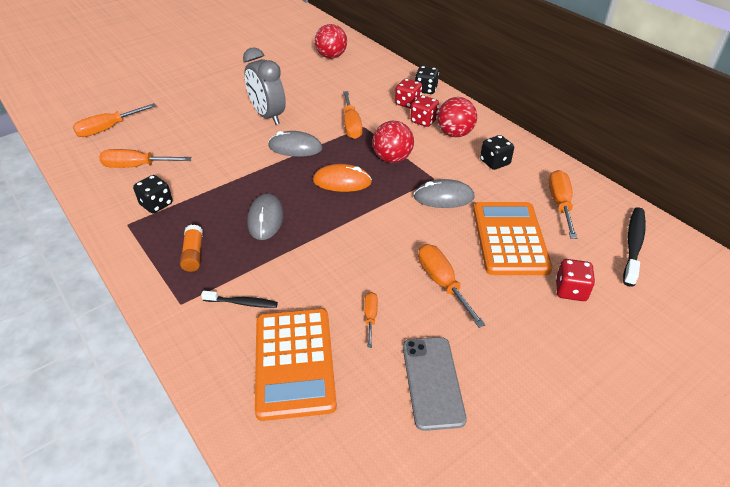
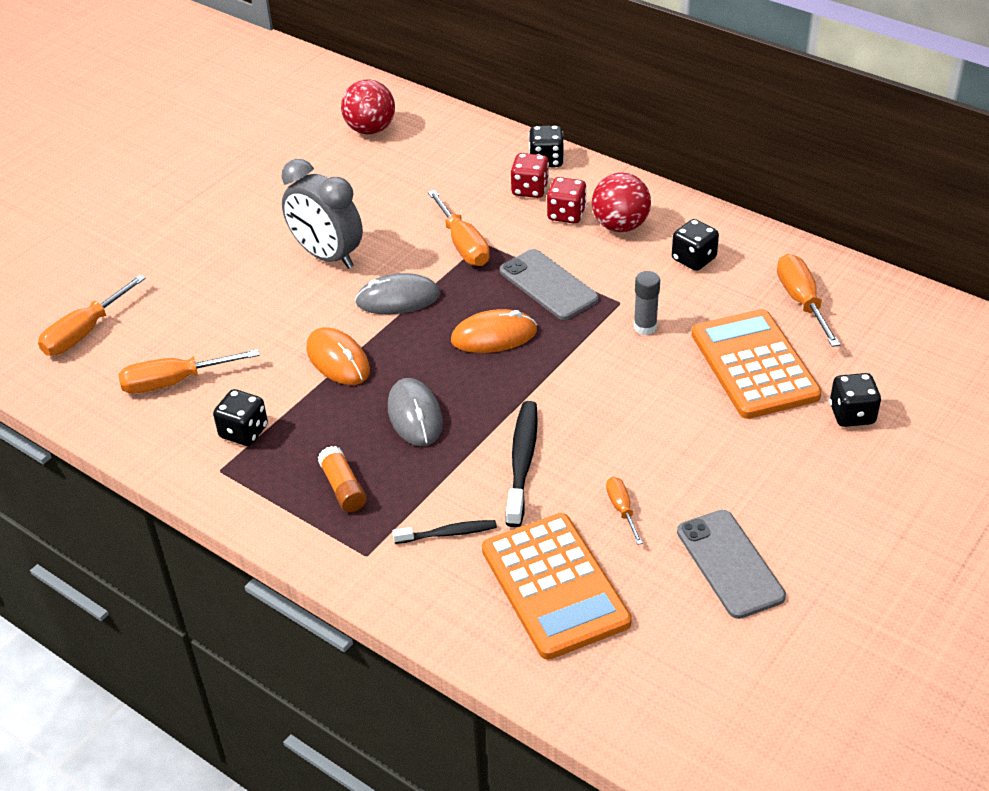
camera: 15 degrees left, 0 degrees up
(239, 175) = (338, 360): none -> orange mouse
(392, 158) = (548, 285): red ball -> grey phone
(442, 283) = (692, 444): orange screwdriver -> none
(443, 197) = (645, 327): grey mouse -> grey glue stick
(570, 290) = (852, 414): red dice -> black dice
(633, 245) = (910, 336): black toothbrush -> black toothbrush (522, 461)

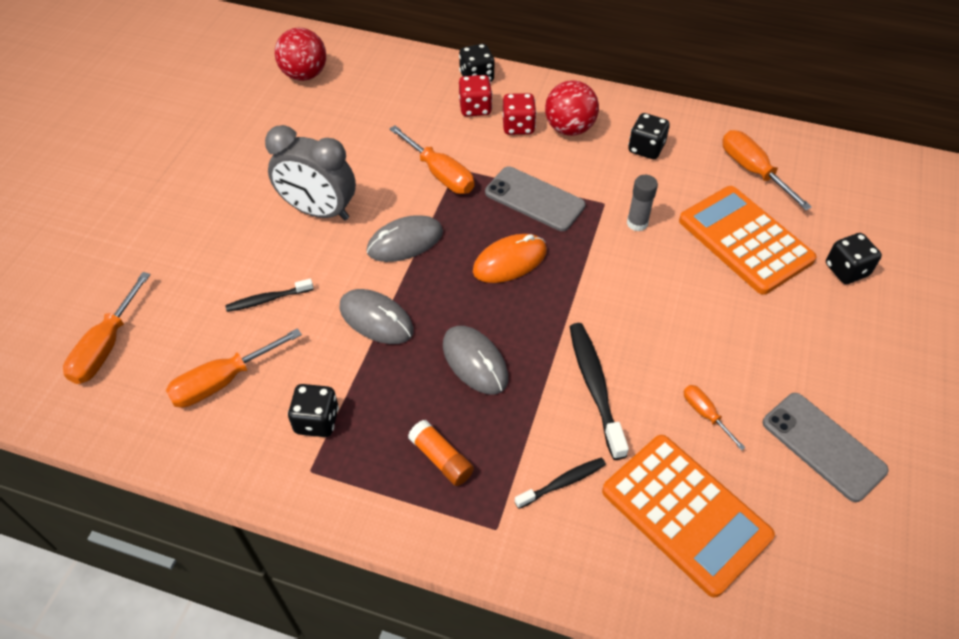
camera: 20 degrees left, 10 degrees up
(244, 323) = (267, 299): none -> black toothbrush
(338, 360) = (376, 319): orange mouse -> grey mouse

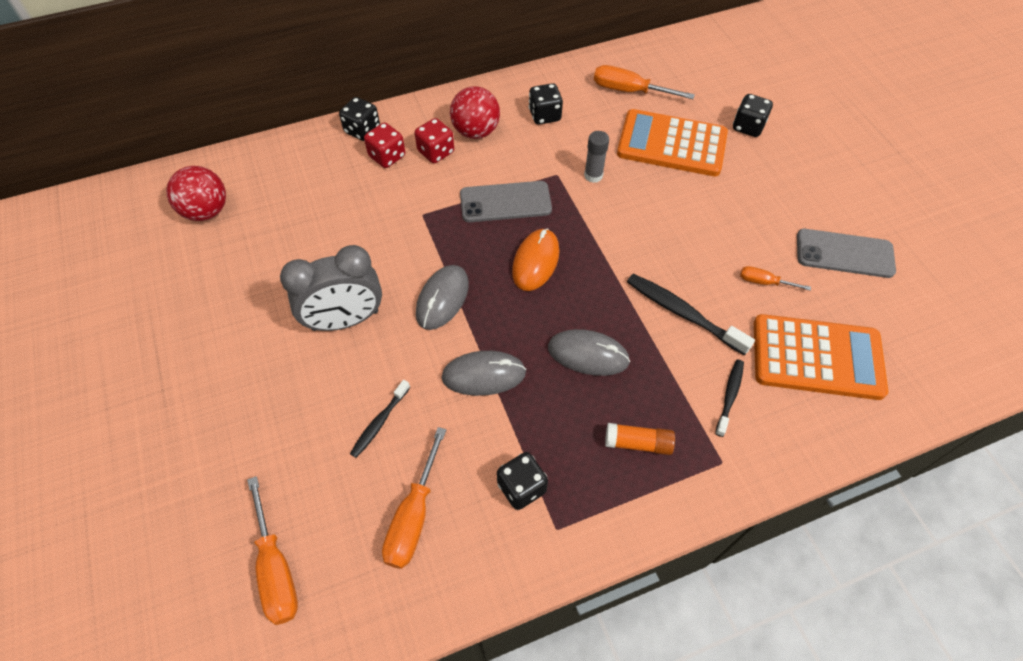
camera: 40 degrees left, 5 degrees up
(440, 173) = (413, 226): orange screwdriver -> none

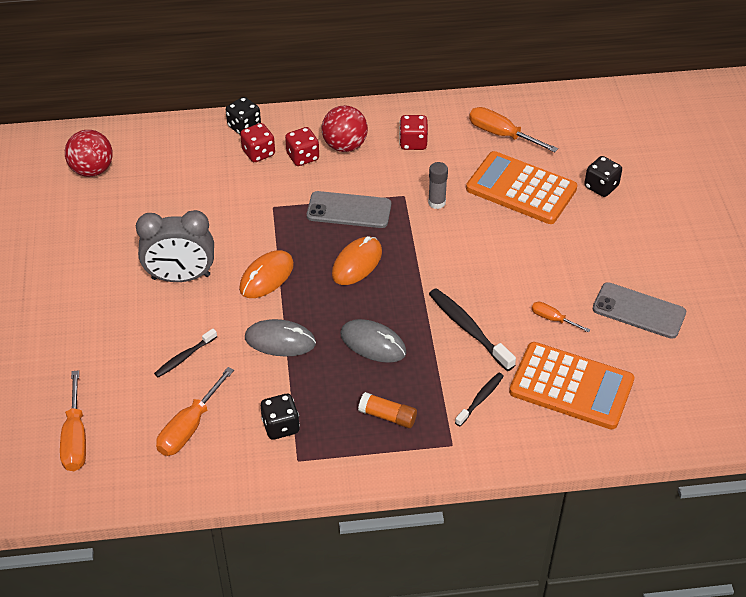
camera: 15 degrees right, 10 degrees down
(442, 299) = (266, 277): grey mouse -> orange mouse
(544, 115) = (413, 143): black dice -> red dice

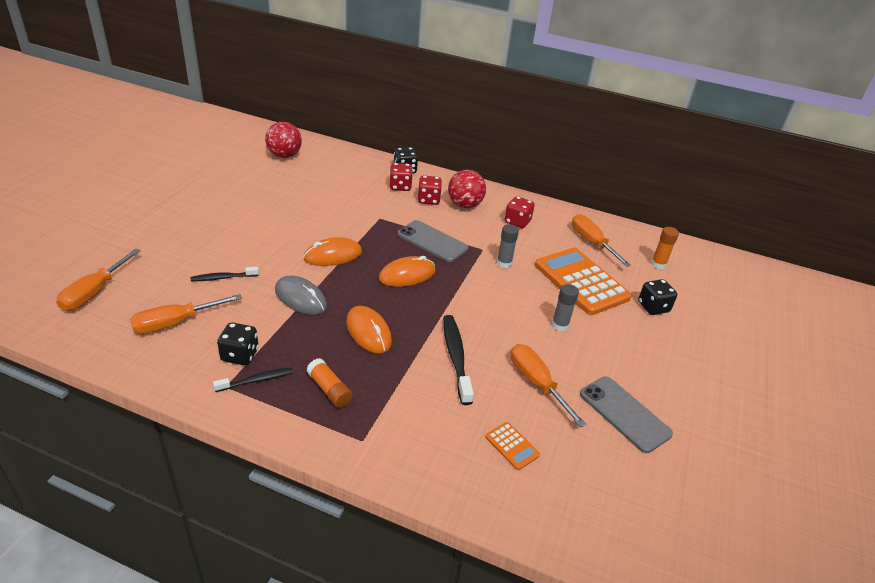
camera: 25 degrees right, 10 degrees down
(181, 277) = (274, 231): grey clock -> none
(373, 343) = (368, 332): grey mouse -> orange mouse
(480, 399) = (420, 415): black toothbrush -> black toothbrush (256, 380)
(533, 249) = (560, 325): none -> grey glue stick
(553, 319) = (537, 384): orange screwdriver -> orange screwdriver, size x1.77
(571, 386) = (512, 446): orange calculator -> orange calculator, size x0.42
(577, 132) = (658, 264): none -> orange glue stick

